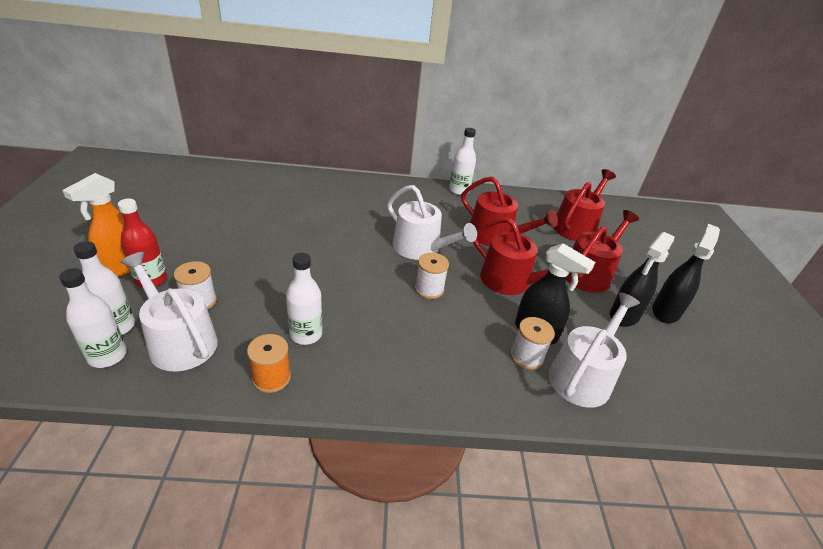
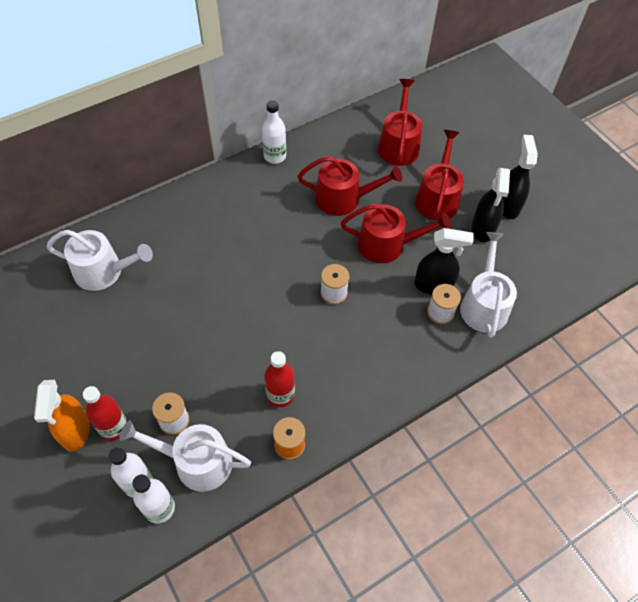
camera: 30 degrees left, 20 degrees up
(306, 334) = (280, 395): white bottle -> red bottle
(421, 248) = (295, 252): white watering can -> white watering can (104, 271)

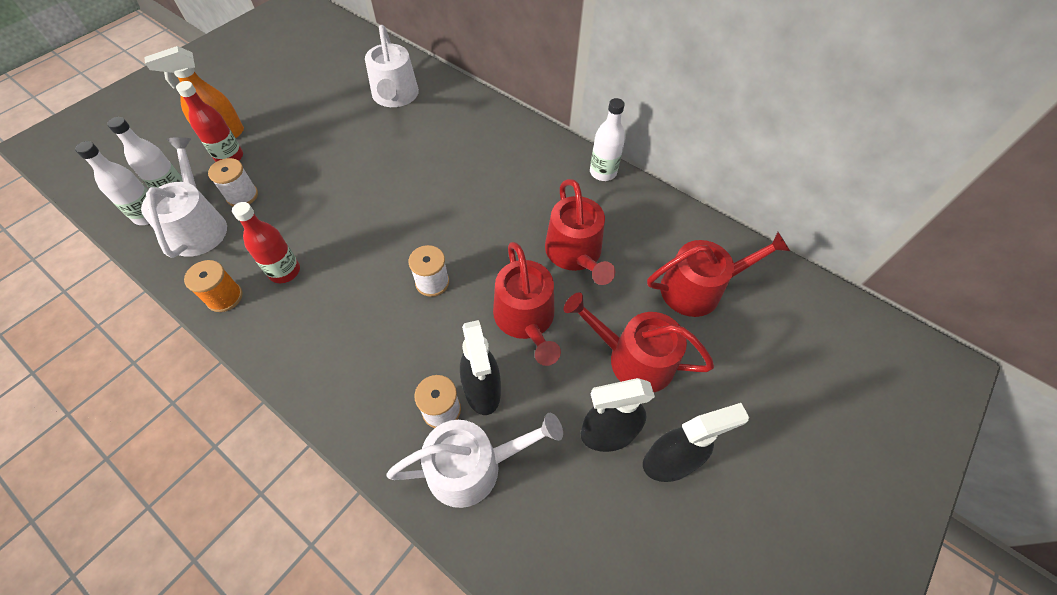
camera: 70 degrees right, 0 degrees up
(437, 197) = (633, 359): red watering can -> red watering can turned 150 degrees counterclockwise

